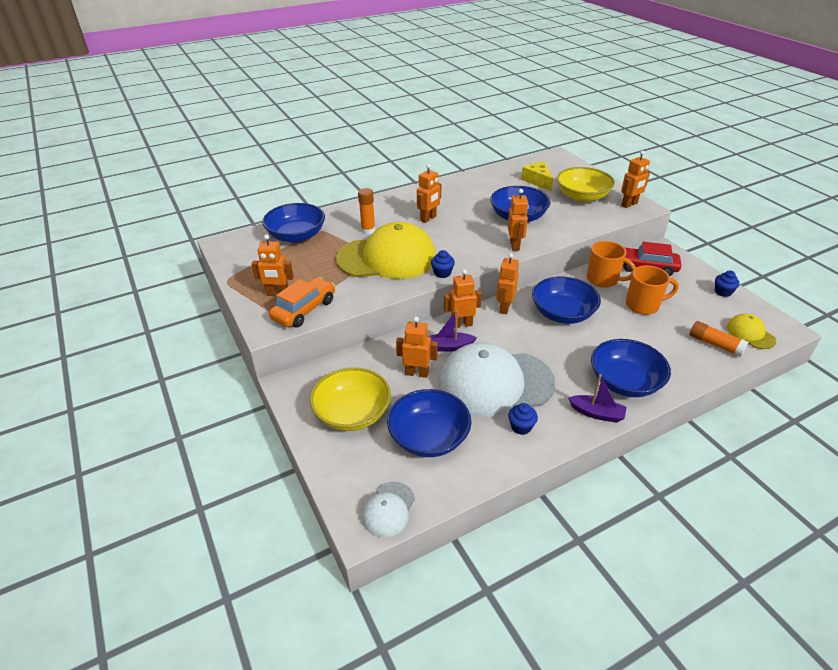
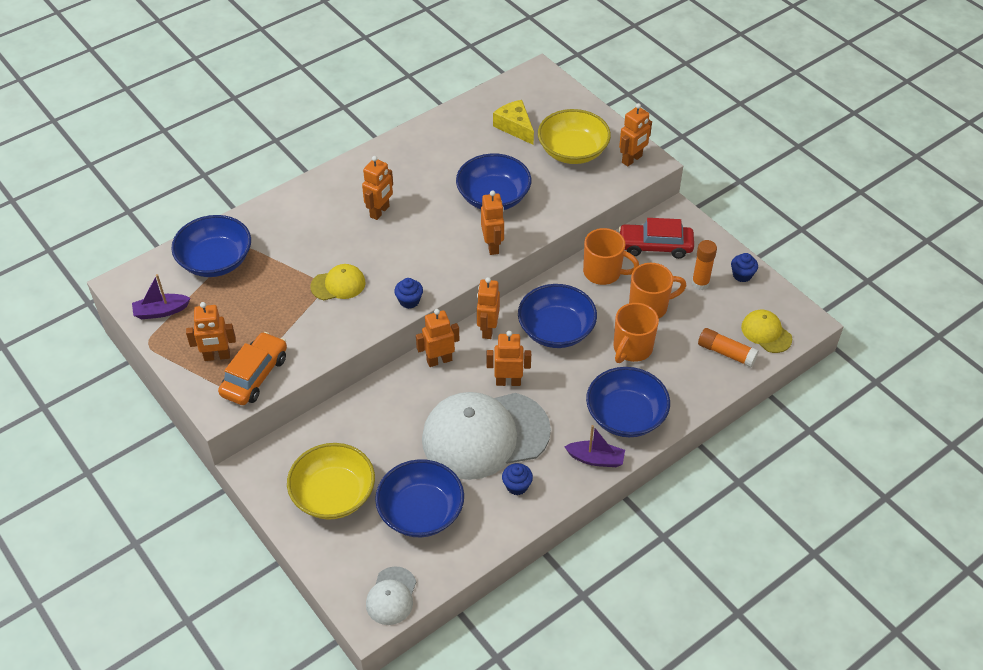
camera: 10 degrees left, 10 degrees up
(368, 230) = (306, 241): orange glue stick -> orange glue stick (700, 283)
(387, 258) = (338, 284): yellow cap -> yellow cap, size x0.45
(417, 373) = (396, 434): orange robot -> orange robot (508, 382)
(449, 347) = (429, 394): purple boat -> purple boat (161, 311)
(629, 333) = (632, 349): none -> orange mug

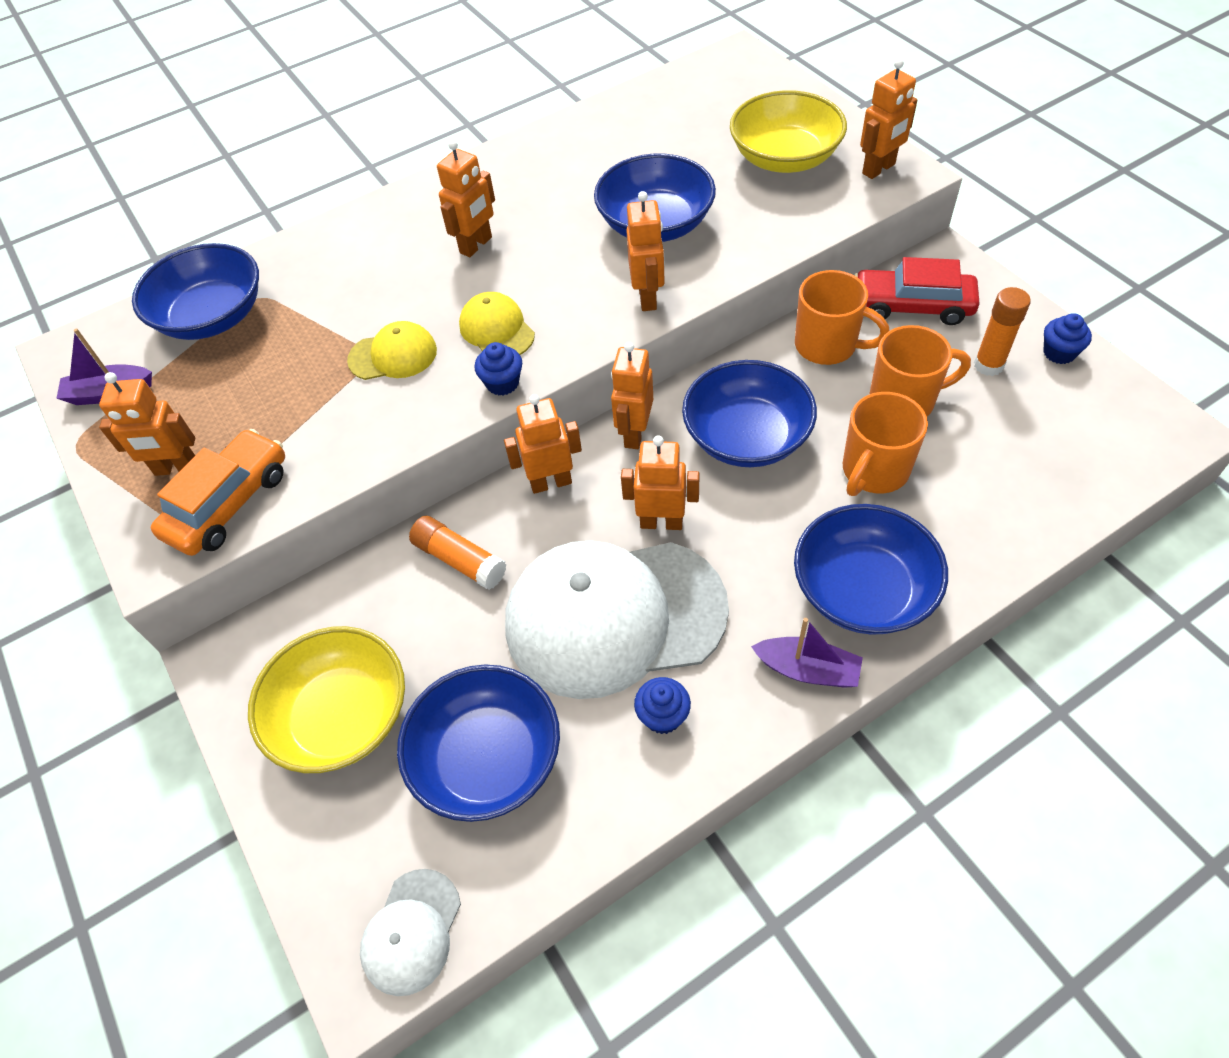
camera: 10 degrees right, 5 degrees up
(515, 127) = (696, 125): yellow cheese -> none
(726, 353) = (1039, 482): orange glue stick -> orange glue stick (460, 560)
(766, 333) = (1108, 449): yellow cap -> yellow cap (497, 330)

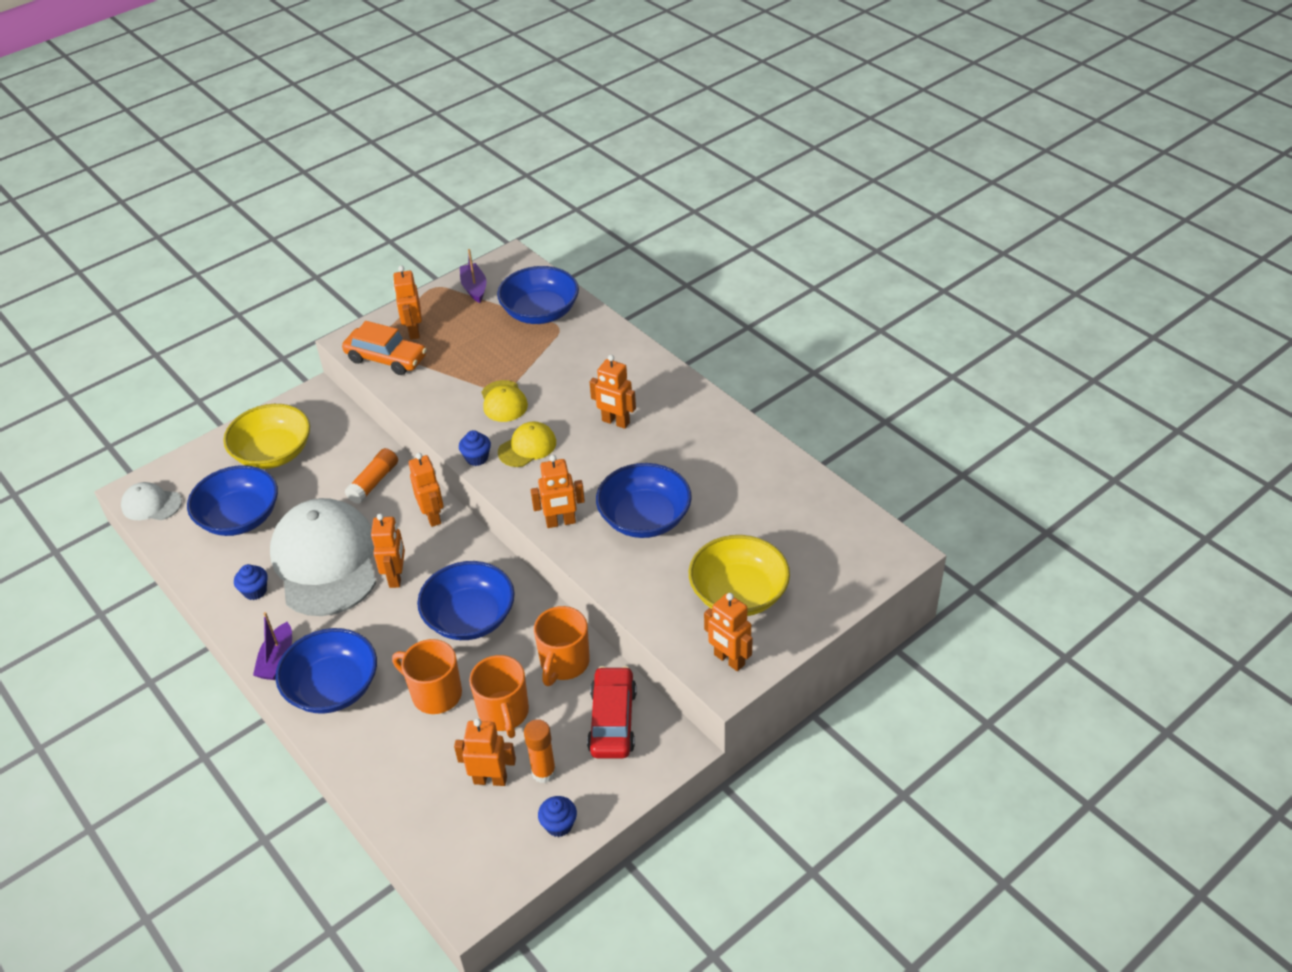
camera: 80 degrees right, 10 degrees down
(634, 434) = (474, 554): orange robot -> orange robot (490, 779)

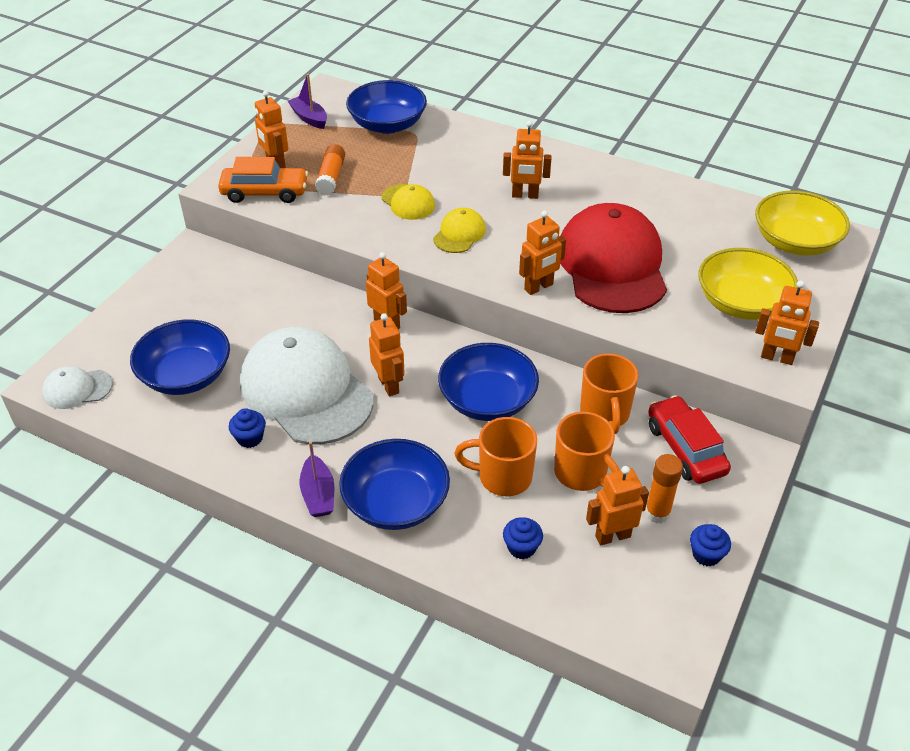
camera: 25 degrees left, 0 degrees up
(273, 453) = (182, 309): yellow bowl -> yellow bowl (795, 242)
(374, 482) = (307, 309): orange glue stick -> orange glue stick (331, 177)
(477, 458) = (418, 254): blue cupcake -> blue cupcake (521, 547)
(644, 518) = (612, 265): blue bowl -> red cap

